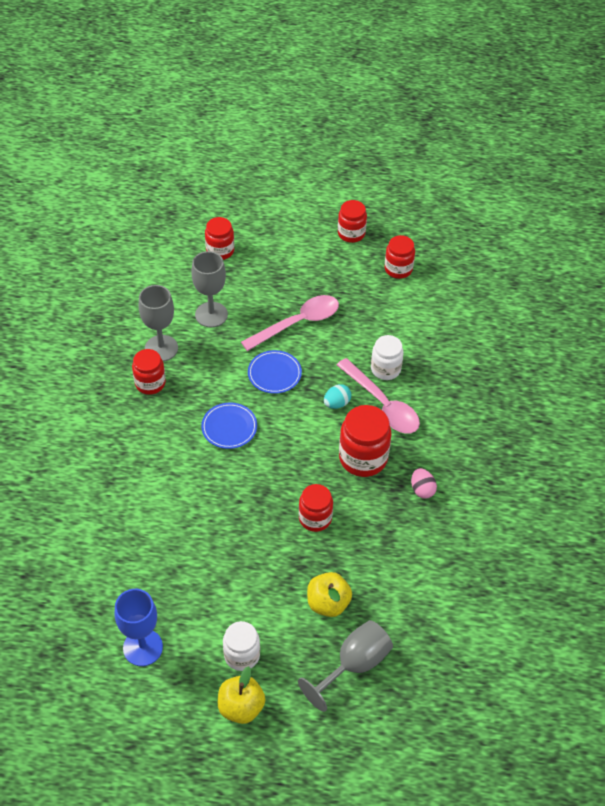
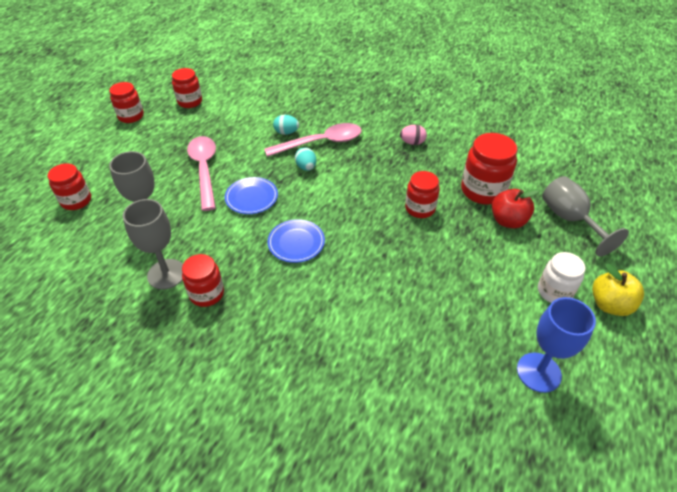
camera: 70 degrees left, 5 degrees down
(328, 603) = (508, 221): yellow apple -> red apple
(363, 458) = (369, 166): red jar -> red jar (483, 190)
(385, 369) = (286, 132): white jar -> turquoise egg

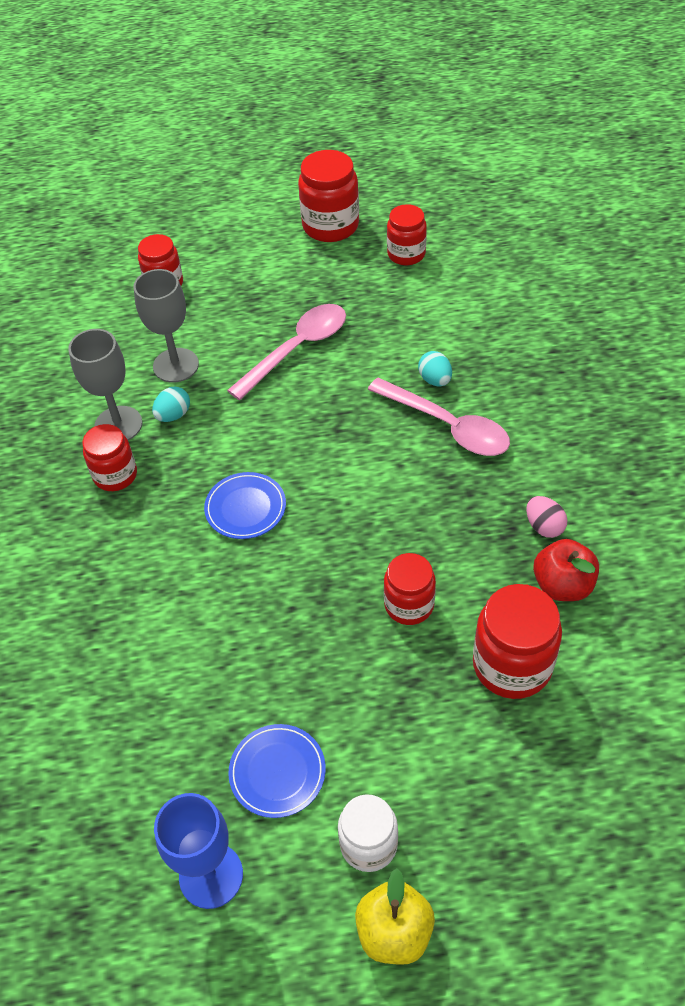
camera: 60 degrees right, 5 degrees up
(131, 116) = (330, 226): red jar -> red jar, size x1.53
(251, 197) = (286, 421): blue plate -> blue plate (277, 772)
(306, 167) = (385, 440): turquoise egg -> turquoise egg (173, 415)
(508, 221) = (471, 726): red apple -> red apple (562, 585)
(569, 219) = (543, 812): grey goblet -> none

